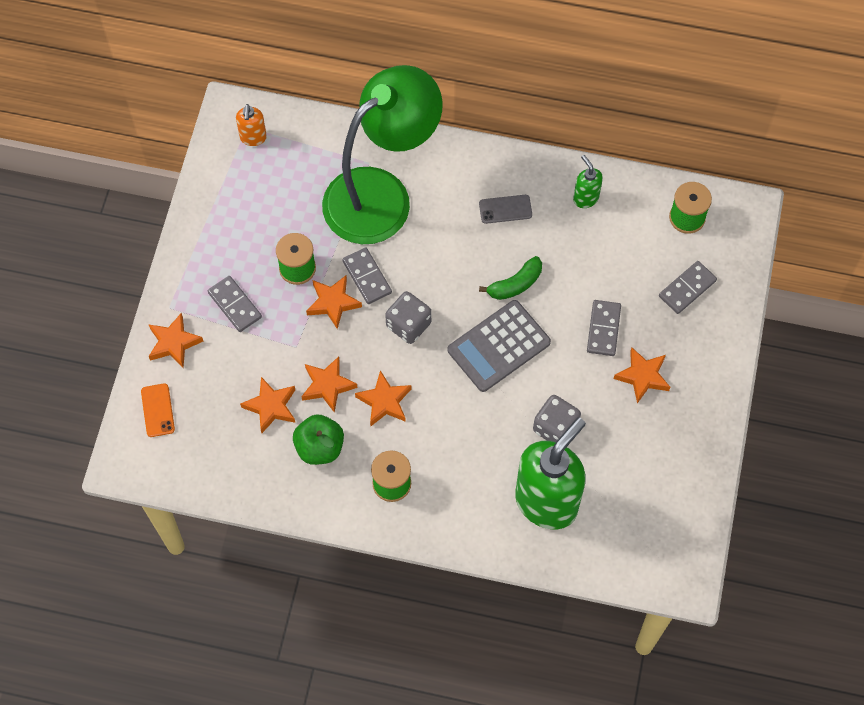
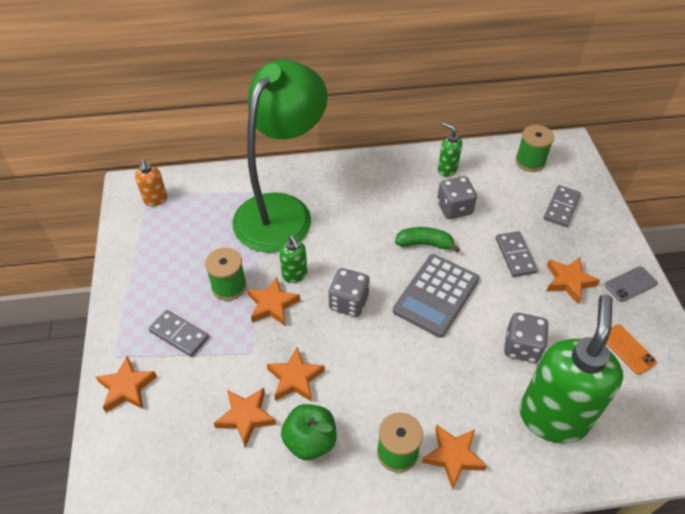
camera: 20 degrees left, 15 degrees down
(158, 410) = (126, 460): orange phone -> orange phone (627, 349)
(367, 277) = (295, 275): grey domino -> green soap dispenser
(384, 401) = (356, 375): orange star -> orange star (453, 456)
(505, 209) = (388, 193): grey phone -> grey phone (630, 284)
(515, 284) = (424, 244): green banana -> green banana turned 120 degrees counterclockwise
(568, 251) = (454, 208): none -> grey dice

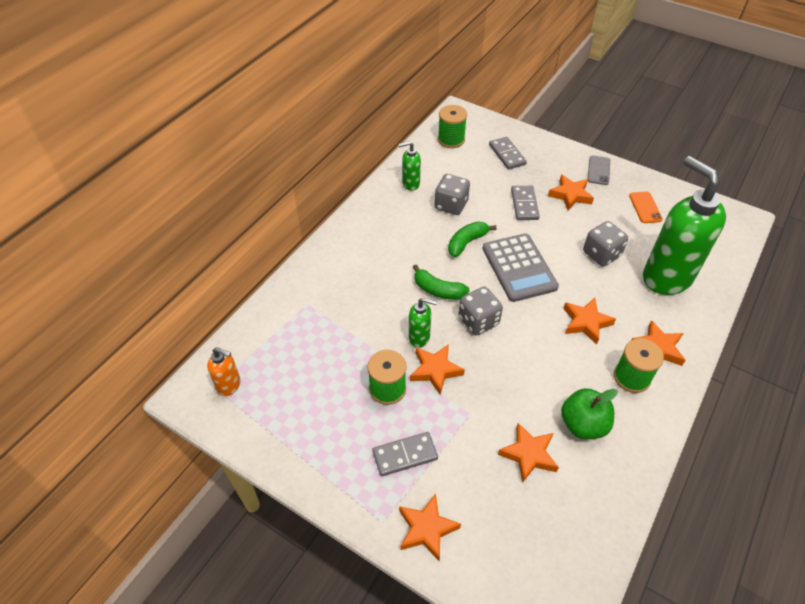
camera: 50 degrees left, 0 degrees up
(282, 210) = (343, 304): green lamp -> none
(295, 378) = (519, 399): orange star -> orange star (586, 323)
(353, 257) = (438, 290): none -> green banana
(515, 255) = (524, 204): grey domino -> grey domino turned 60 degrees clockwise
(627, 349) = (645, 207): orange phone -> orange phone turned 75 degrees clockwise

